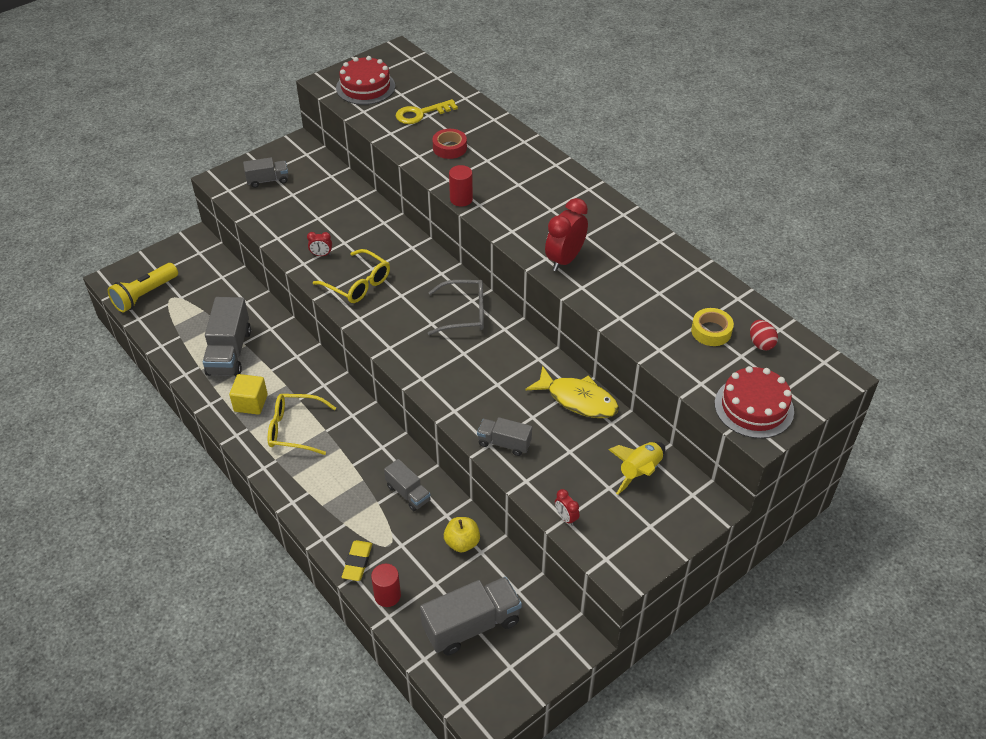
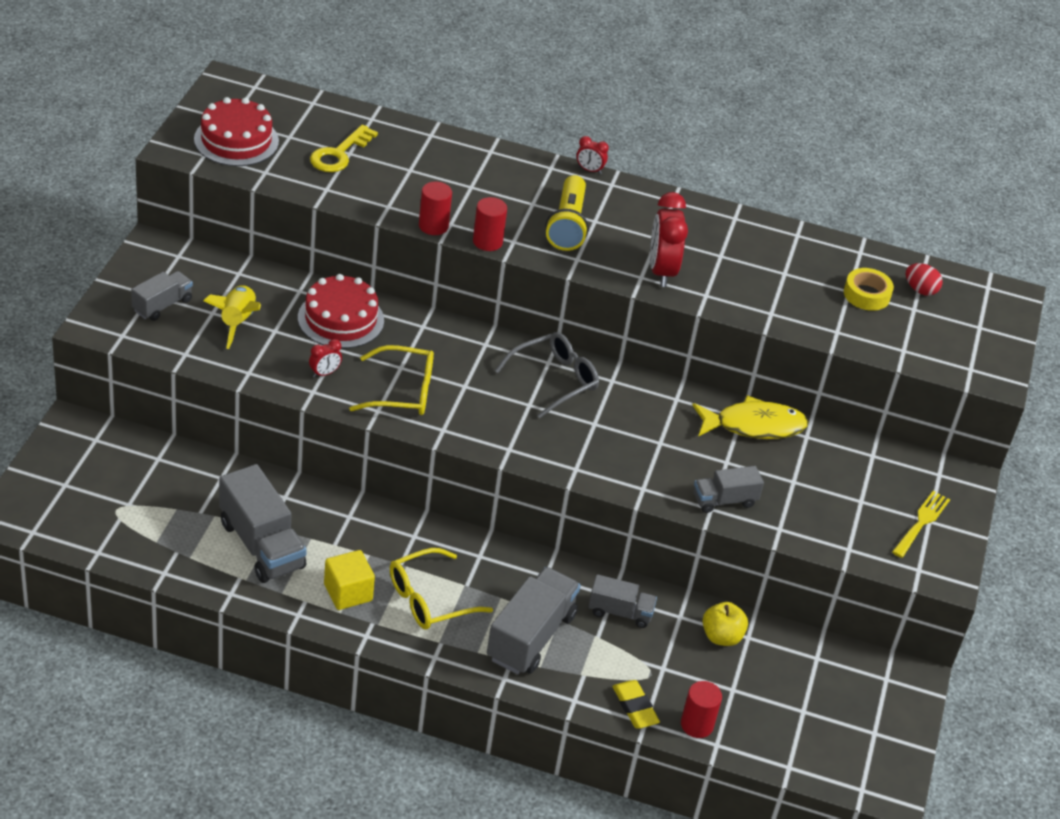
camera: 40 degrees left, 5 degrees down
(145, 295) = (76, 520): yellow flashlight -> yellow flashlight (567, 225)
(435, 177) = (433, 226): none -> red cylinder
(449, 148) = (414, 185): red tape -> none
(471, 625) = (804, 712): grey truck -> grey truck (531, 637)
(566, 518) = (849, 548): red clock -> red clock (589, 170)
(639, 472) = (874, 473): yellow rocket -> yellow rocket (237, 322)
(643, 524) = (921, 522): none -> yellow fork
(754, 407) = (968, 354): red cake -> red cake (340, 319)

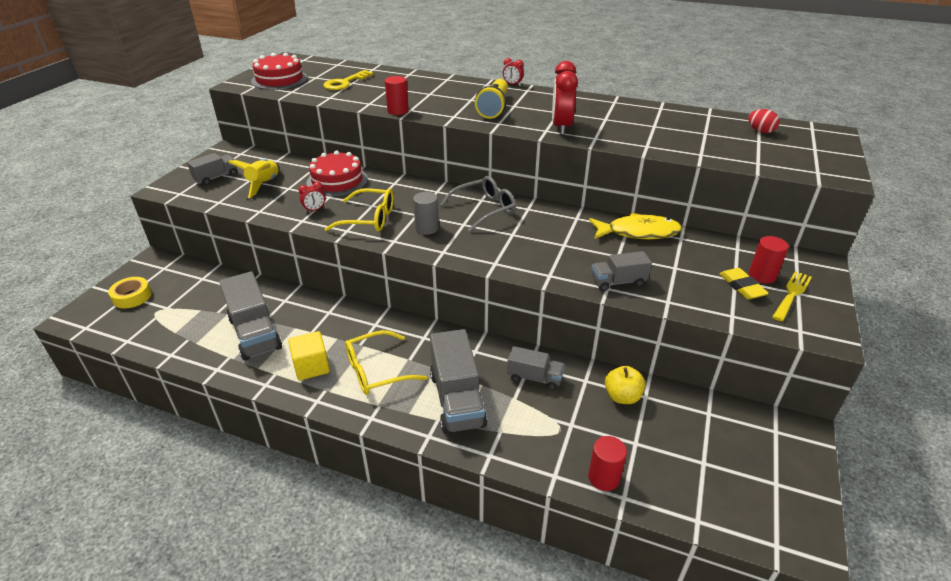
camera: 10 degrees right, 5 degrees down
(482, 410) = (427, 228): none -> grey cylinder
(487, 242) = (434, 117): red cylinder -> red cylinder (762, 275)
(531, 637) = (457, 399): grey truck -> grey truck turned 135 degrees clockwise
(635, 707) = (545, 461): yellow eraser -> yellow eraser (741, 286)
(866, 295) = (719, 134): yellow tape -> yellow tape (132, 296)

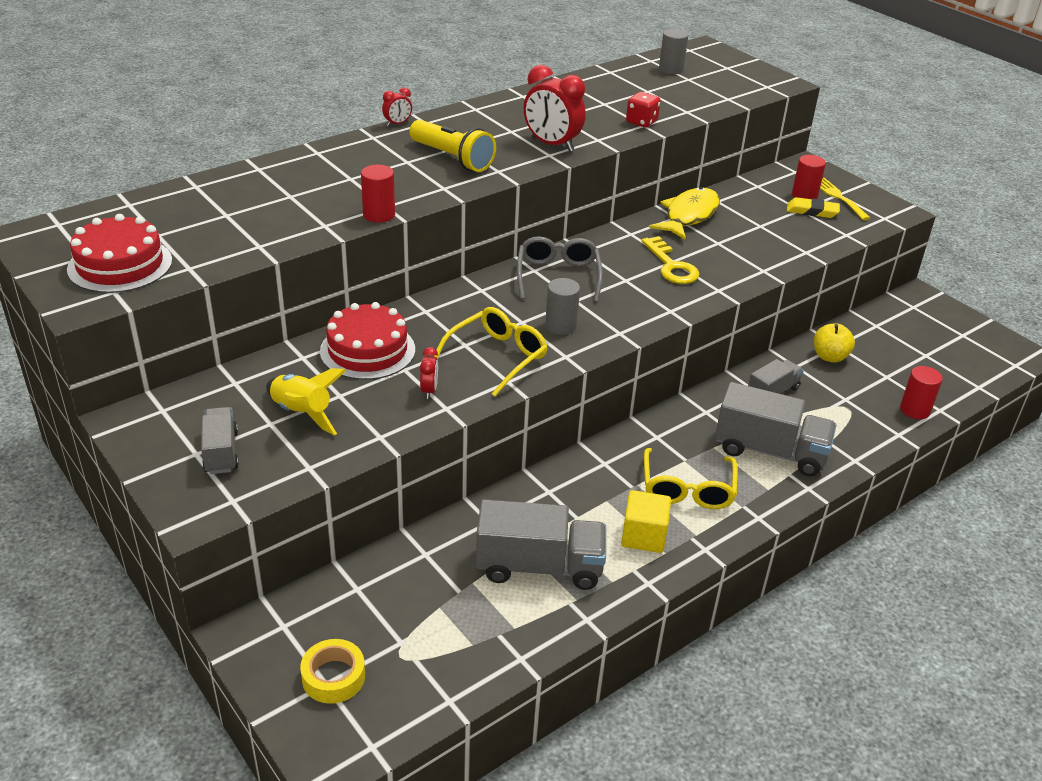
camera: 60 degrees left, 0 degrees up
(345, 83) = (220, 220): yellow key -> yellow key (671, 266)
(618, 282) = (759, 261): grey truck -> none
(650, 144) = (641, 122): none -> red dice
(760, 131) = (671, 69): red egg -> grey cylinder

